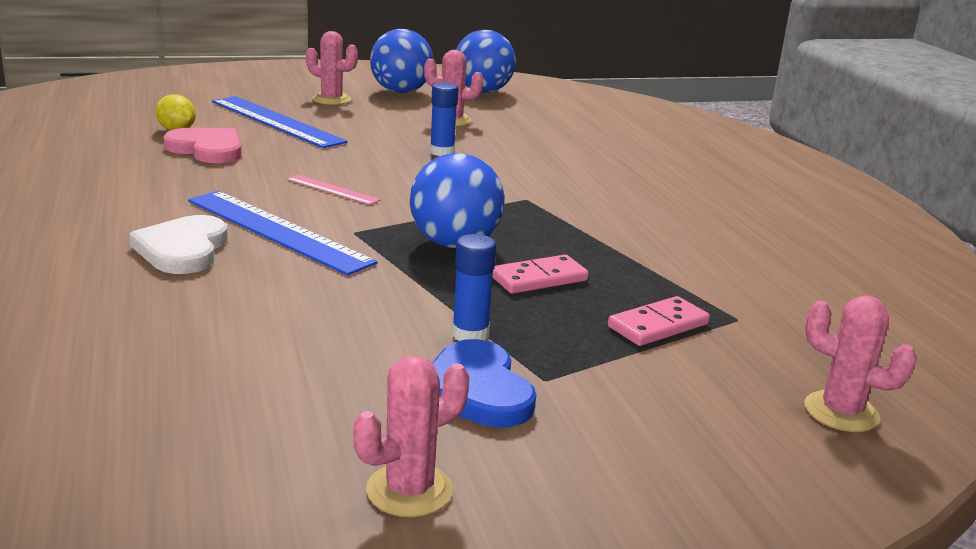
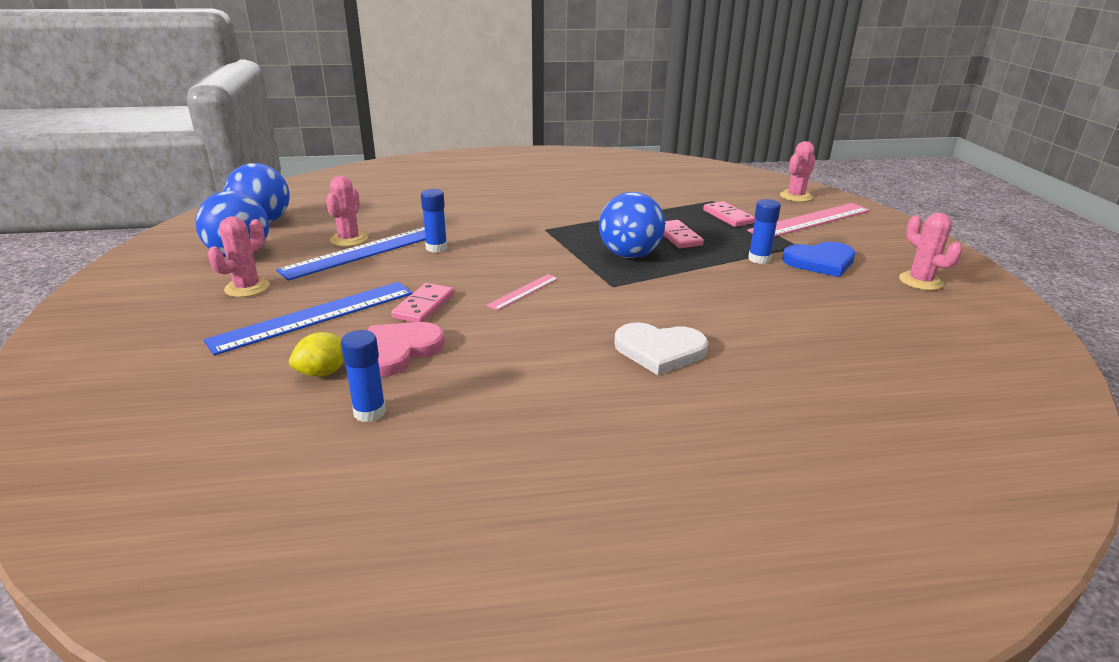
camera: 80 degrees left, 5 degrees up
(110, 146) = (369, 412): none -> blue glue stick
(277, 231) = (615, 313): blue ruler -> blue ruler (364, 252)
(296, 153) = (423, 306): none -> pink domino
(693, 410) = (810, 220): none -> pink ruler

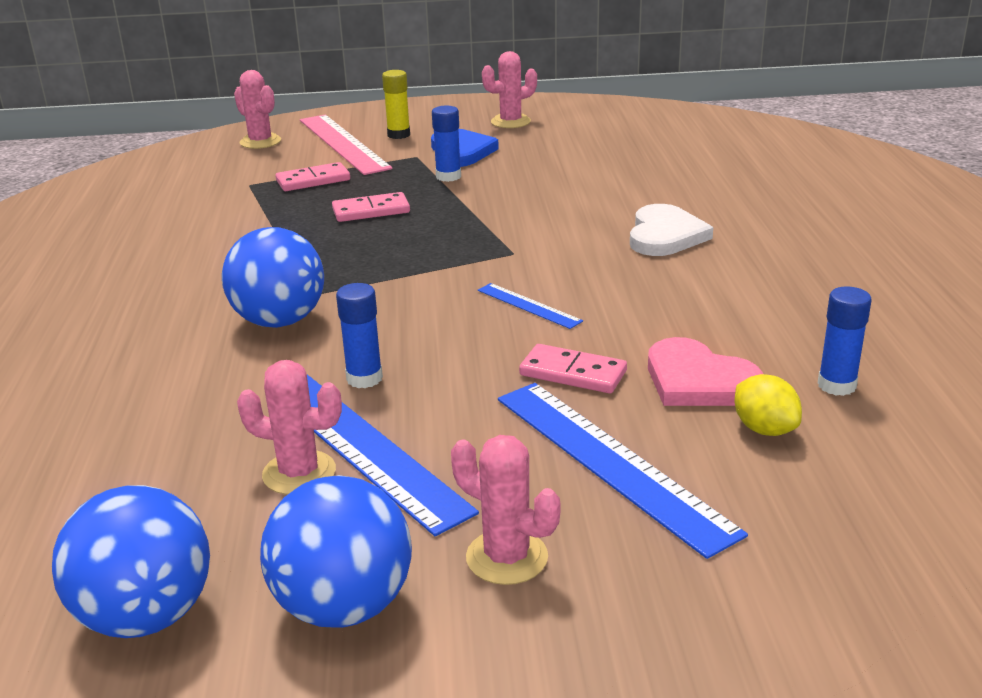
camera: 85 degrees left, 0 degrees up
(523, 291) = (528, 305): pink ruler -> blue ruler
(629, 255) = (423, 240): blue ball -> blue ball (279, 321)
(845, 238) = (398, 135): none -> yellow glue stick

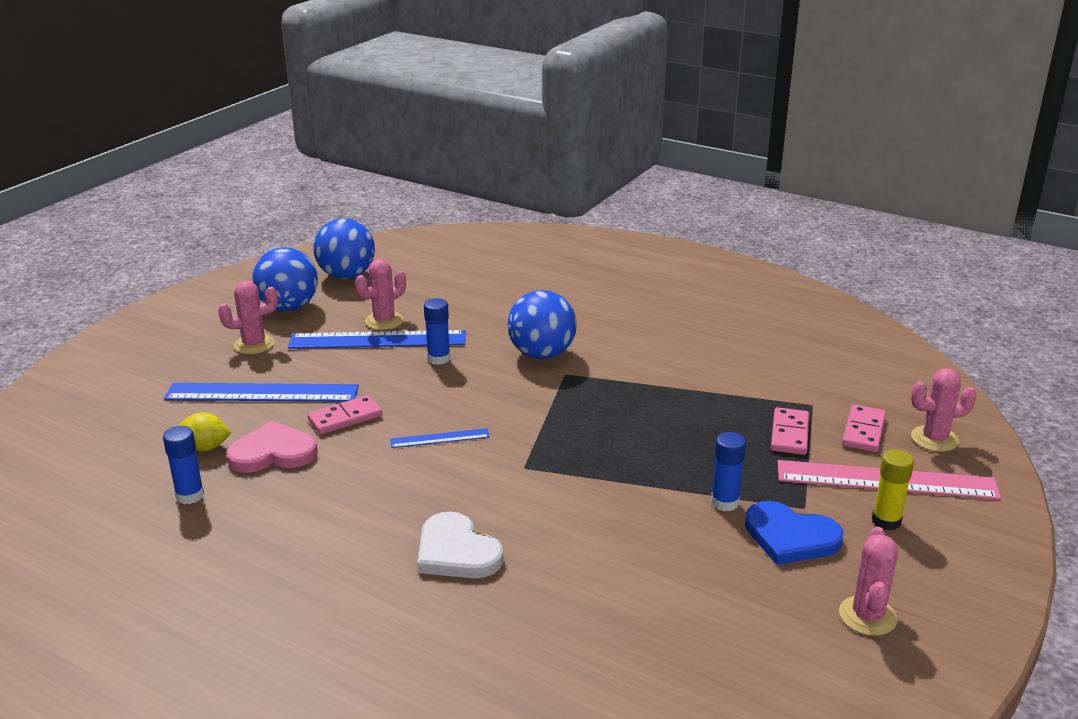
camera: 125 degrees right, 0 degrees up
(371, 211) = (684, 437): pink domino -> pink domino (863, 431)

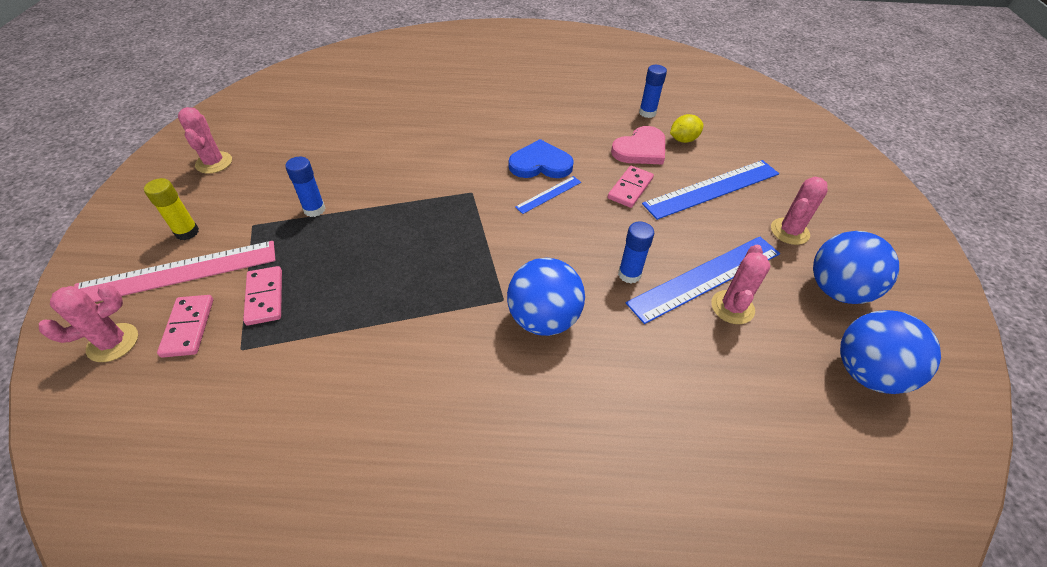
camera: 150 degrees right, 20 degrees up
(456, 552) = (471, 128): white heart -> none
(790, 537) = (263, 198): blue heart -> blue heart (540, 164)

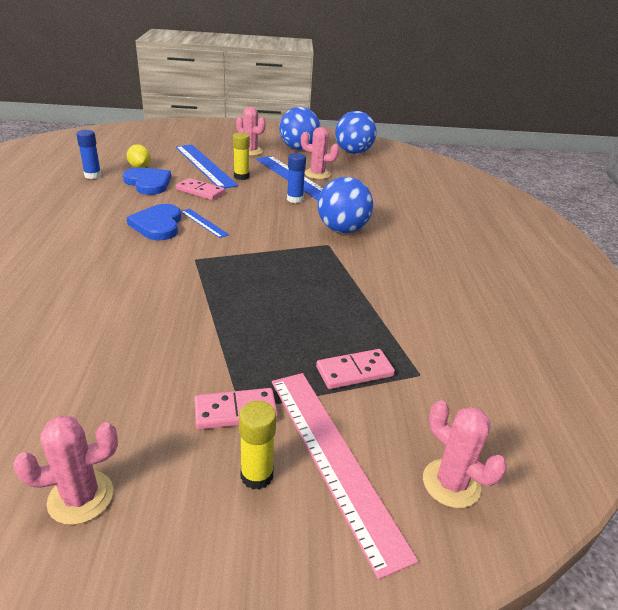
camera: 95 degrees left, 15 degrees down
(188, 327) = (409, 421): pink domino -> pink domino (235, 411)
(314, 209) = (214, 359): blue glue stick -> none
(640, 149) = (148, 183): pink heart -> blue heart
(688, 222) = (241, 177): none -> yellow glue stick

